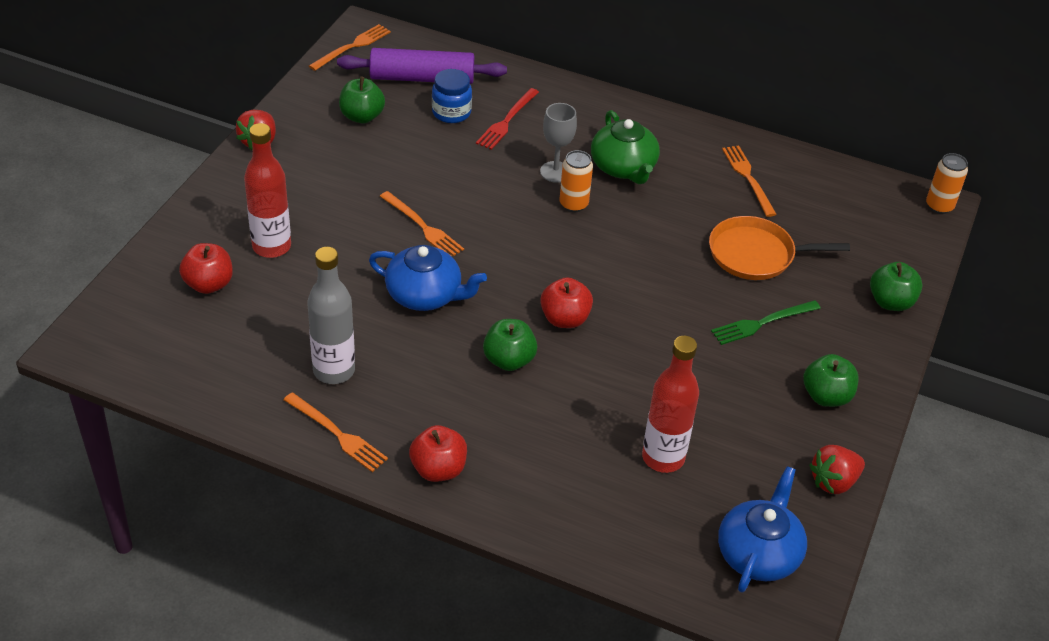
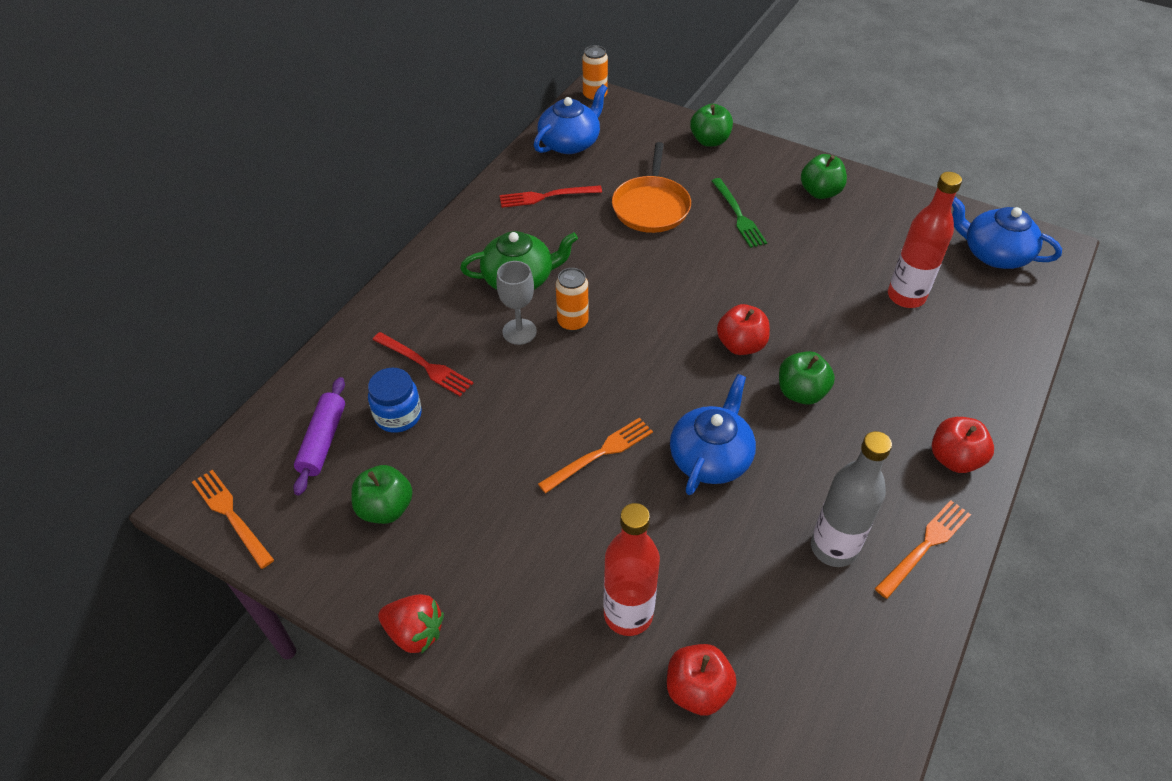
camera: 80 degrees left, 5 degrees up
(422, 78) = (323, 441): purple rolling pin -> purple rolling pin, size x0.66
(748, 178) = (546, 196): orange fork -> red fork
(833, 482) = (910, 203): red strawberry -> none
(844, 191) = (570, 143): none -> blue teapot

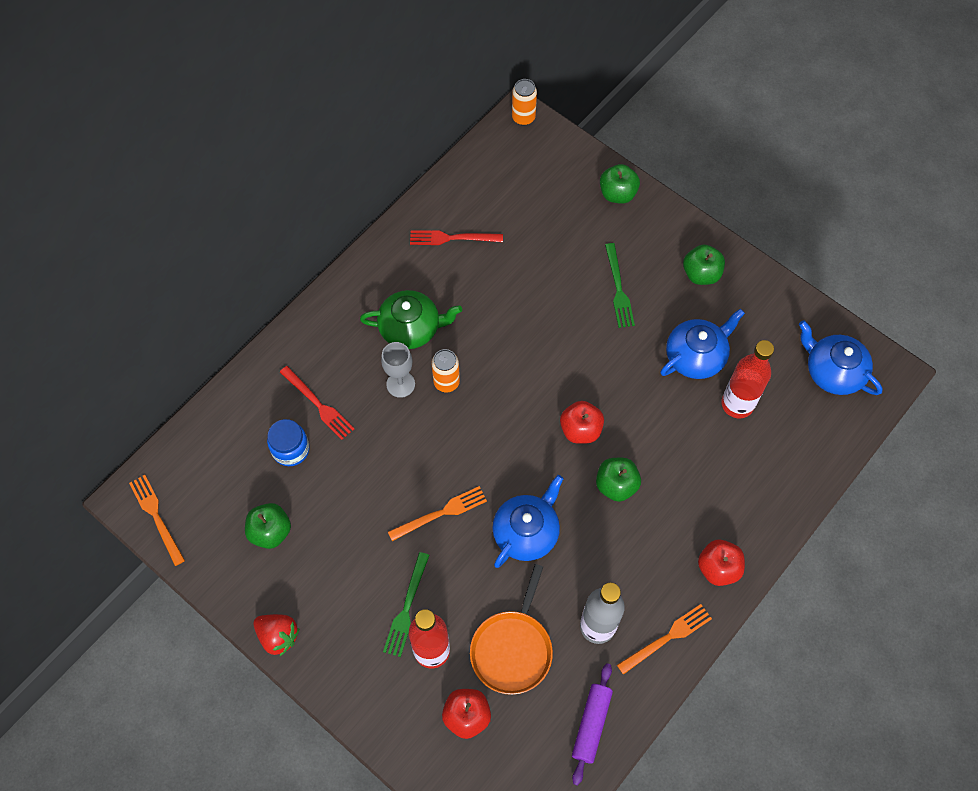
camera: 10 degrees right, 15 degrees up
(323, 441) = (230, 463): purple rolling pin -> purple rolling pin (591, 724)
(570, 143) = (487, 175): blue teapot -> blue teapot (696, 356)
(582, 568) = (406, 608): none -> green fork
(651, 206) = (543, 265): orange pan -> orange pan (512, 649)

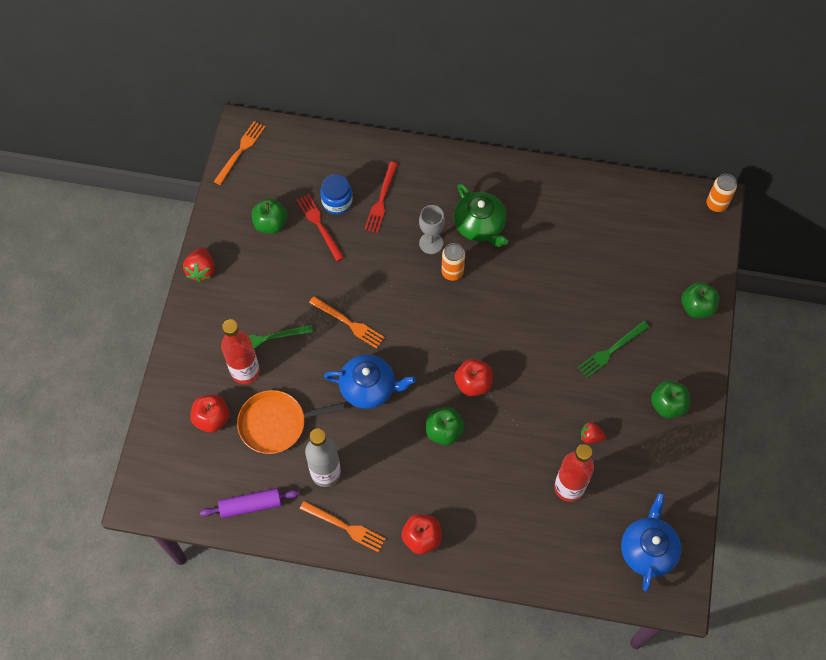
camera: 60 degrees right, 0 degrees up
(452, 238) = (573, 212): red fork -> red fork (319, 225)
(696, 356) = (591, 436): blue teapot -> red strawberry

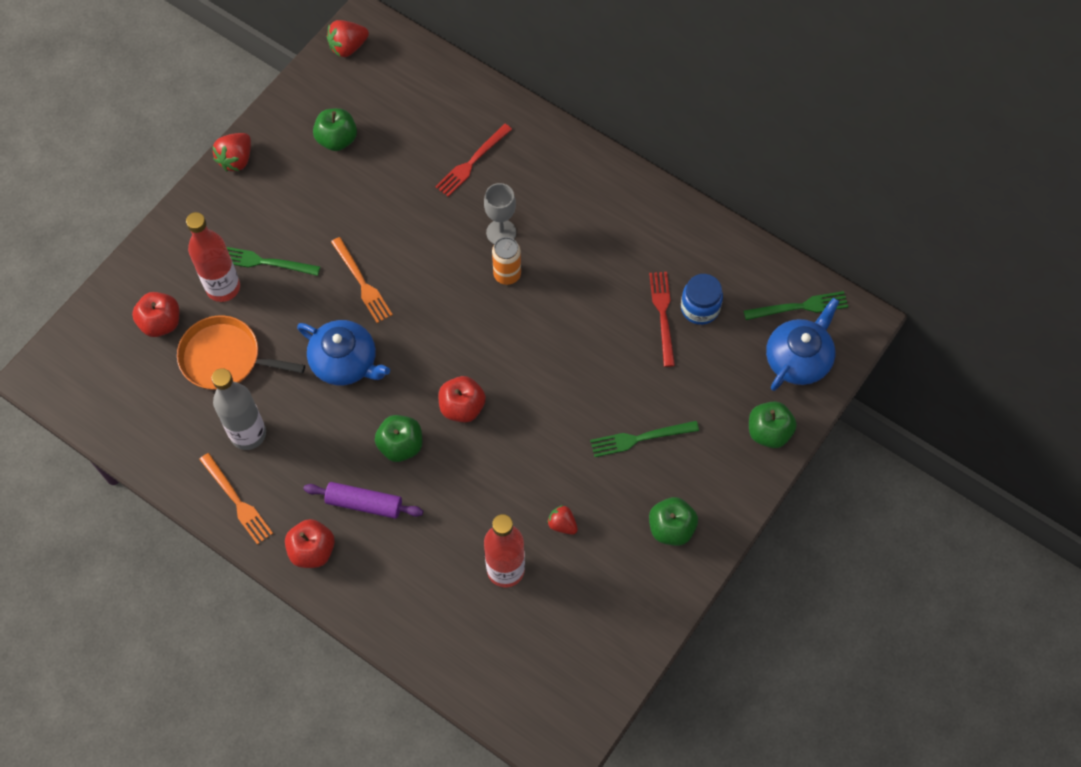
camera: 25 degrees right, 0 degrees up
(240, 151) = (348, 47): orange fork -> red strawberry
(251, 505) = (151, 433): purple rolling pin -> purple rolling pin (364, 504)
(319, 225) = (389, 162): red fork -> red fork (663, 315)
(337, 202) = (422, 145): blue jar -> blue jar (700, 308)
(480, 225) = (567, 235): green teapot -> none
(648, 549) = (557, 679): blue teapot -> blue teapot (798, 359)
(670, 209) = (800, 307): none -> green fork
(716, 204) = (859, 324): orange can -> none

